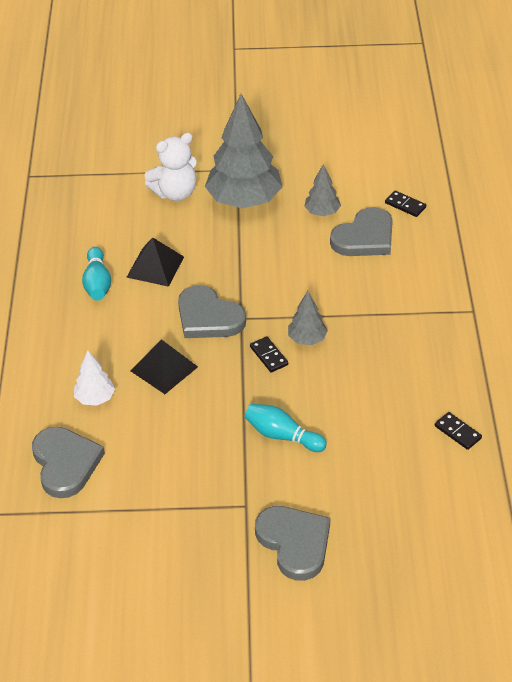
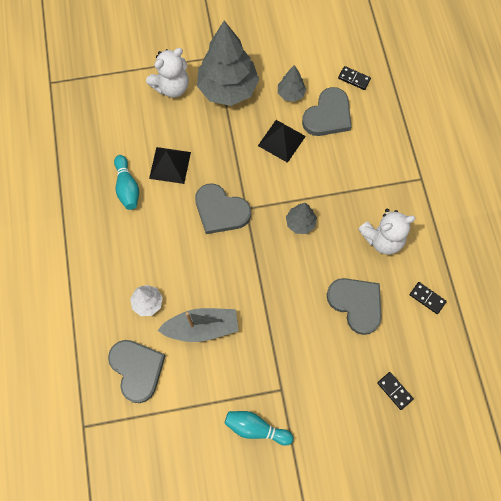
camera: 10 degrees left, 25 degrees up
(157, 430) = (201, 327): none -> grey boat
(164, 368) = (196, 266): black pyramid -> black pyramid (281, 140)
(269, 356) = (274, 243): black domino -> black domino (394, 391)
(282, 436) = (297, 320): turquoise bowling pin -> turquoise bowling pin (256, 428)
(294, 543) = (323, 419): grey heart -> grey heart (356, 304)
(410, 366) = (382, 239): none -> white teddy bear

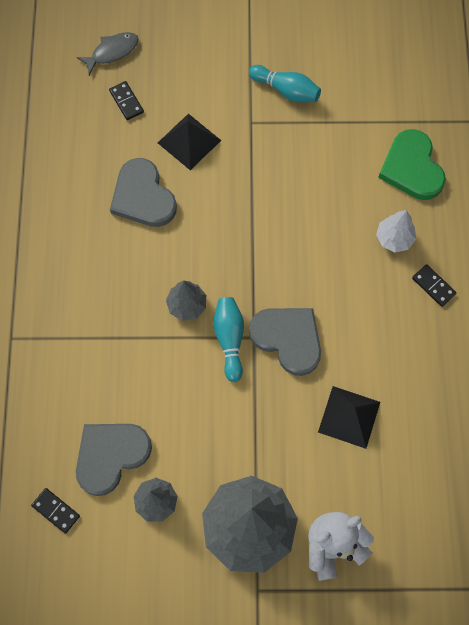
camera: 170 degrees left, 0 degrees up
(127, 187) = (410, 393): turquoise bowling pin -> turquoise bowling pin (229, 339)
(137, 369) = (412, 168): grey heart -> green heart
(201, 327) = (332, 200): grey boat -> none
(281, 140) = (186, 427): black pyramid -> black pyramid (189, 141)
(382, 239) = (88, 267): white teddy bear -> none
(422, 441) = (112, 52): none -> grey fish
(427, 298) = (57, 189): black domino -> black domino (433, 286)

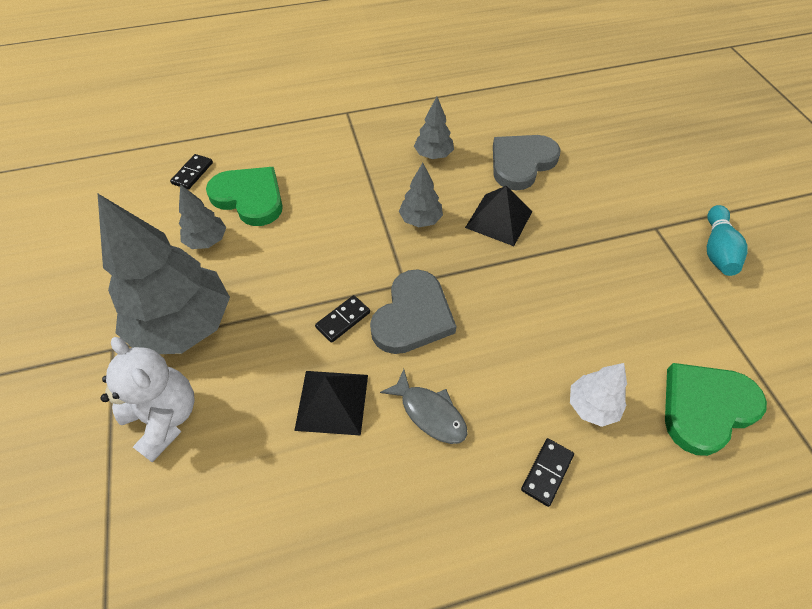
camera: 75 degrees right, 15 degrees down
(106, 270) = (433, 155): none -> grey tree
(110, 455) = (249, 198): grey heart -> green heart
(112, 52) = (657, 111): grey fish -> grey fish (430, 413)
(126, 102) = (613, 130): black domino -> black domino (343, 320)
(189, 141) = (601, 183): black pyramid -> black pyramid (499, 219)
(229, 339) = (394, 263): turquoise bowling pin -> none

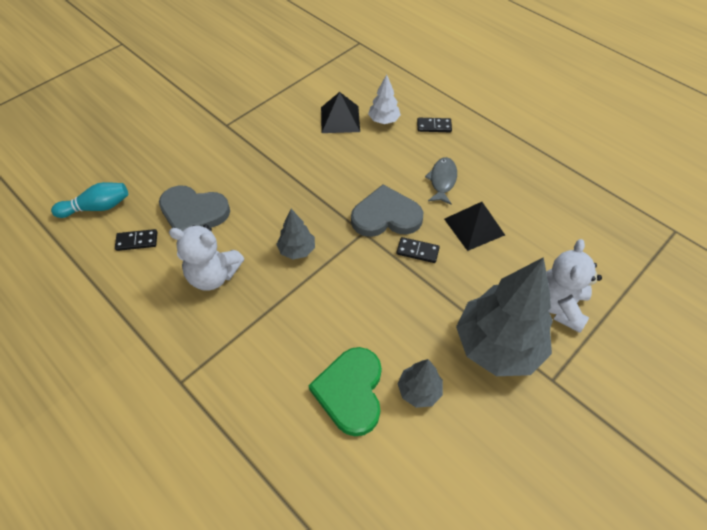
camera: 120 degrees left, 0 degrees up
(192, 173) = (352, 473): black domino -> black domino (137, 241)
(433, 155) = (213, 275): grey tree -> white teddy bear
(499, 219) = (267, 204): black pyramid -> black pyramid (340, 119)
(705, 408) = (351, 83): green heart -> none
(717, 250) = (231, 96): turquoise bowling pin -> turquoise bowling pin (97, 207)

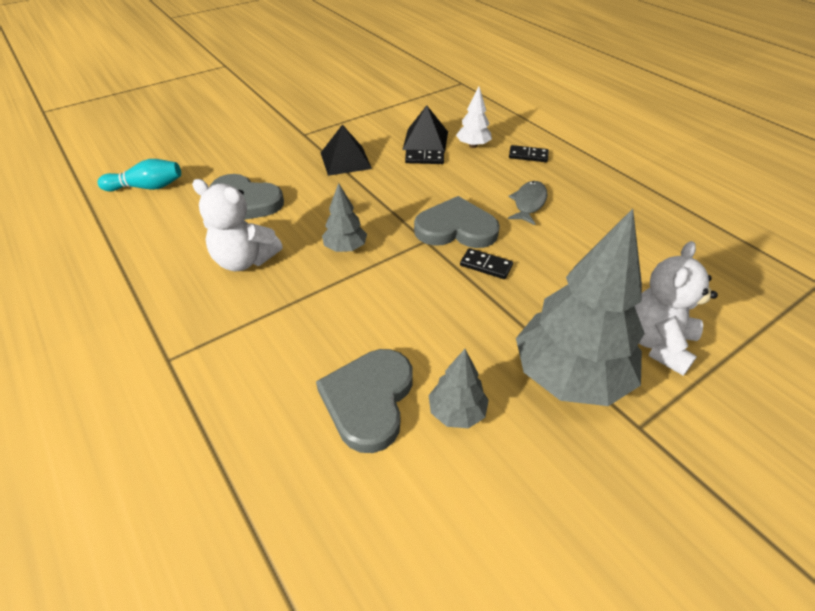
camera: 10 degrees right, 10 degrees down
(137, 241) = (175, 220): black domino -> black domino (424, 159)
(350, 391) = (369, 400): green heart -> grey heart
(474, 226) = (559, 250): black pyramid -> black pyramid (345, 160)

